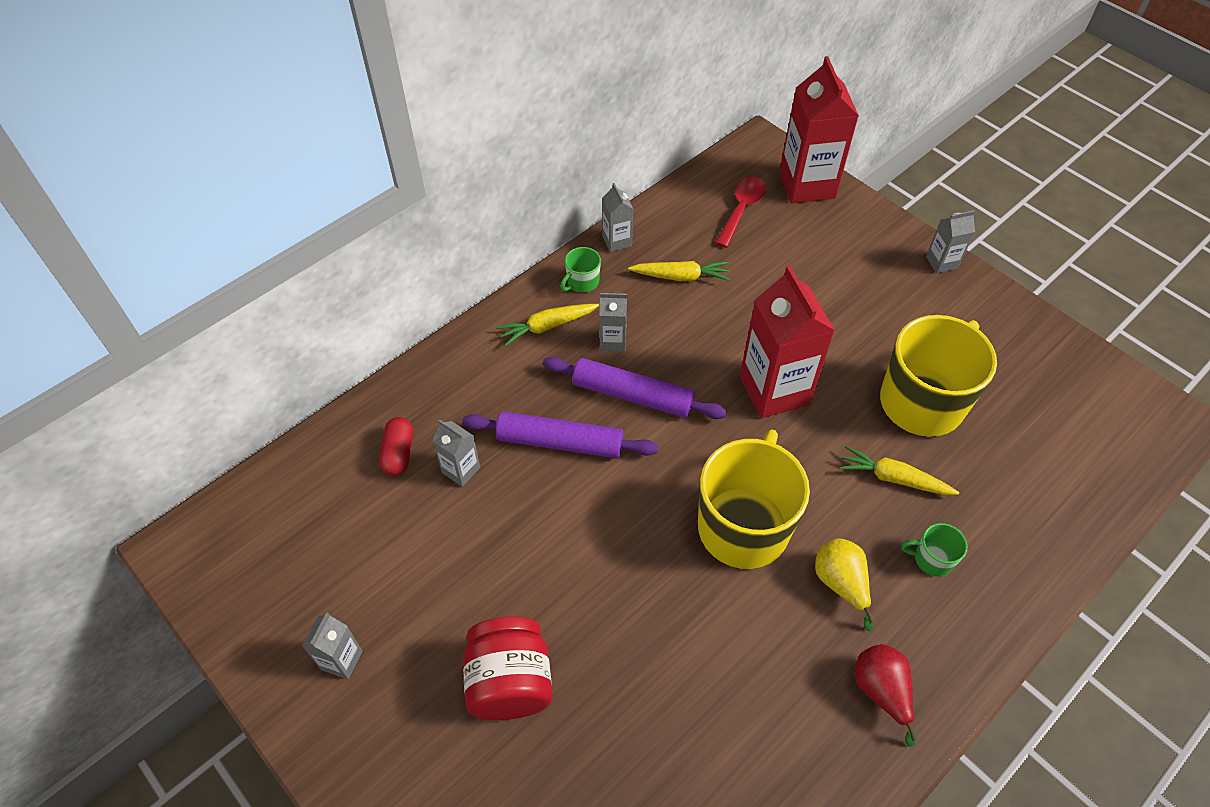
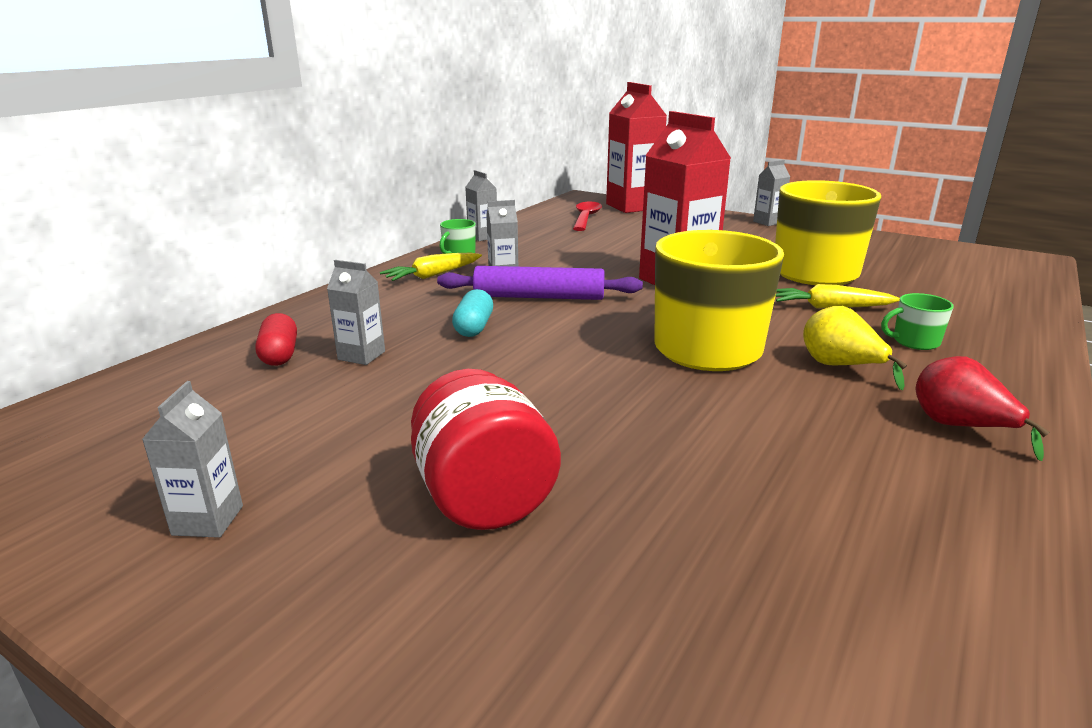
camera: 15 degrees left, 30 degrees down
(560, 442) = (474, 327): purple rolling pin -> turquoise capsule
(681, 276) = (551, 245): yellow carrot -> none

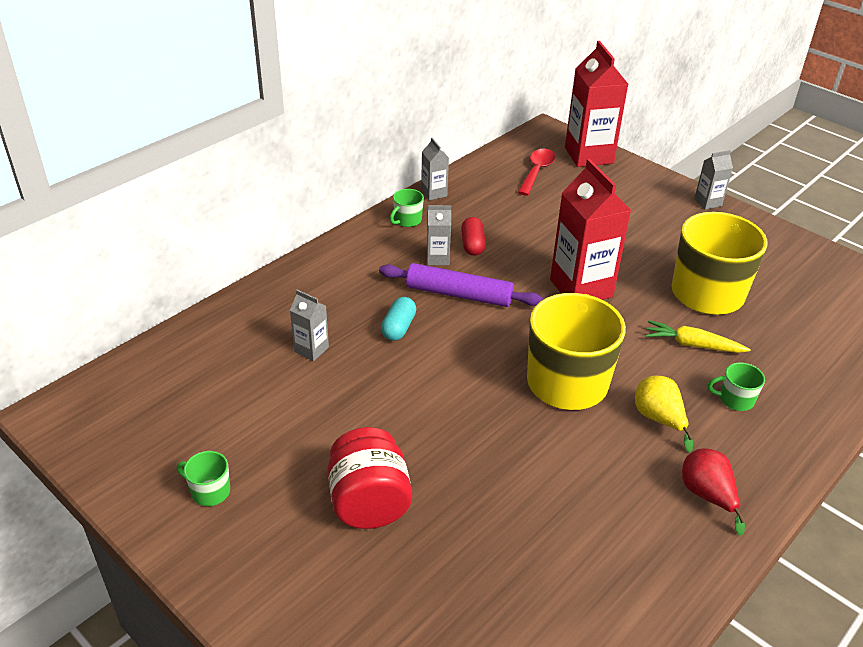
camera: 10 degrees right, 15 degrees up
(208, 520) = (209, 491): grey carton -> green mug
(280, 354) = (254, 339): red capsule -> red capsule (472, 245)
(433, 275) = (379, 250): yellow carrot -> none

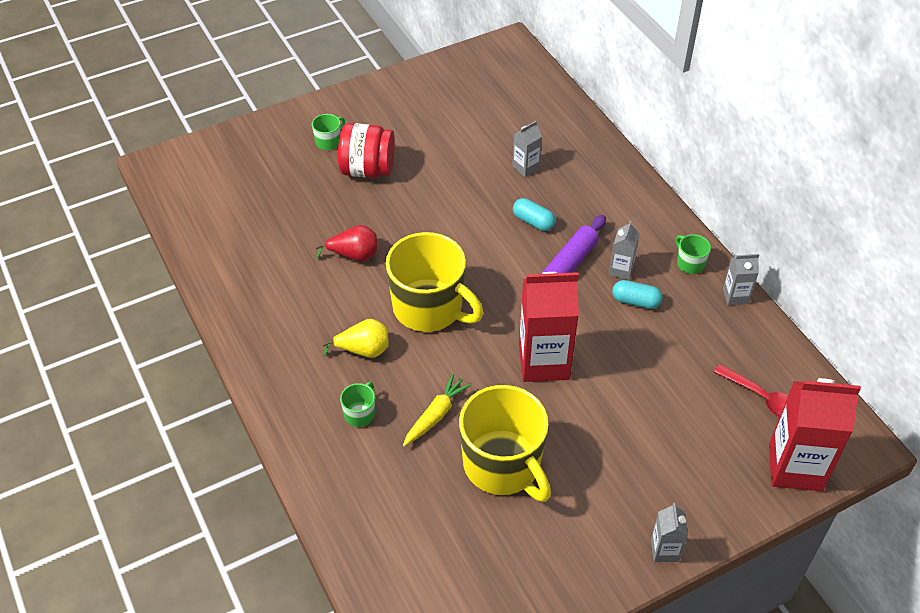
camera: 110 degrees right, 10 degrees up
(209, 491) = (412, 102): green mug -> green mug (329, 141)
(472, 245) = (635, 301): red capsule -> turquoise capsule
(707, 496) = (281, 347): red pear -> red pear (354, 255)

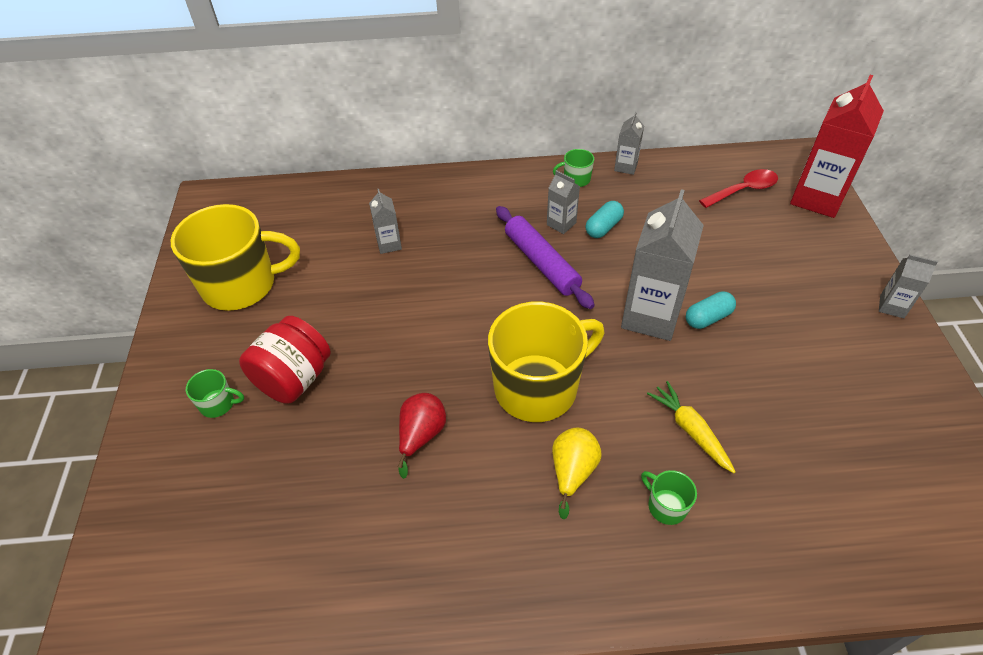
camera: 65 degrees left, 0 degrees up
(329, 141) = (218, 404): green mug -> green mug turned 120 degrees clockwise
(503, 465) = (772, 393): yellow mug -> yellow mug (241, 285)
(533, 221) = (465, 263): turquoise capsule -> turquoise capsule (708, 318)
(544, 362) = (650, 316): red carton -> grey carton

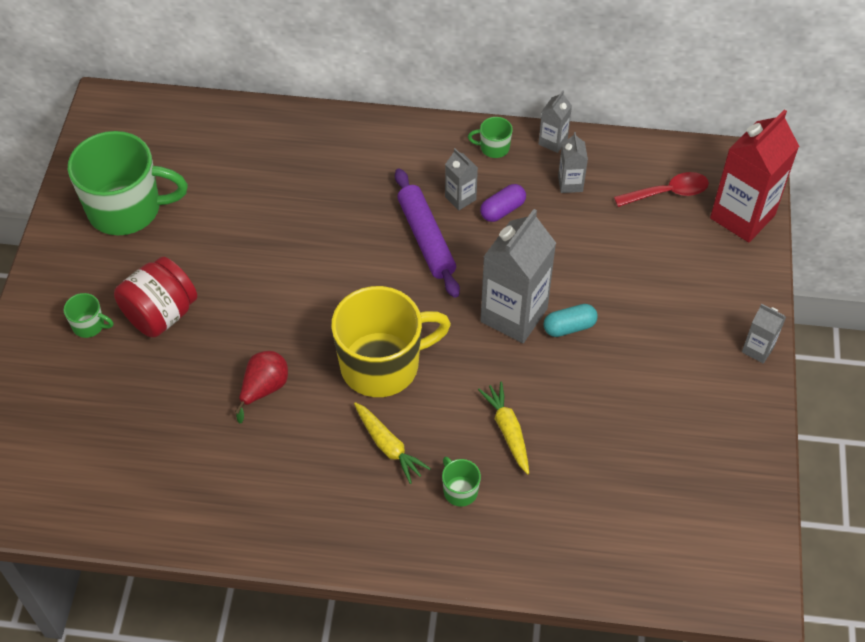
camera: 10 degrees right, 5 degrees up
(241, 285) = (126, 209): yellow mug -> green mug
(389, 244) = (279, 190): grey carton -> grey carton (570, 184)
(572, 472) = (388, 446): yellow pear -> yellow carrot
(603, 227) = (502, 210): turquoise capsule -> purple capsule

